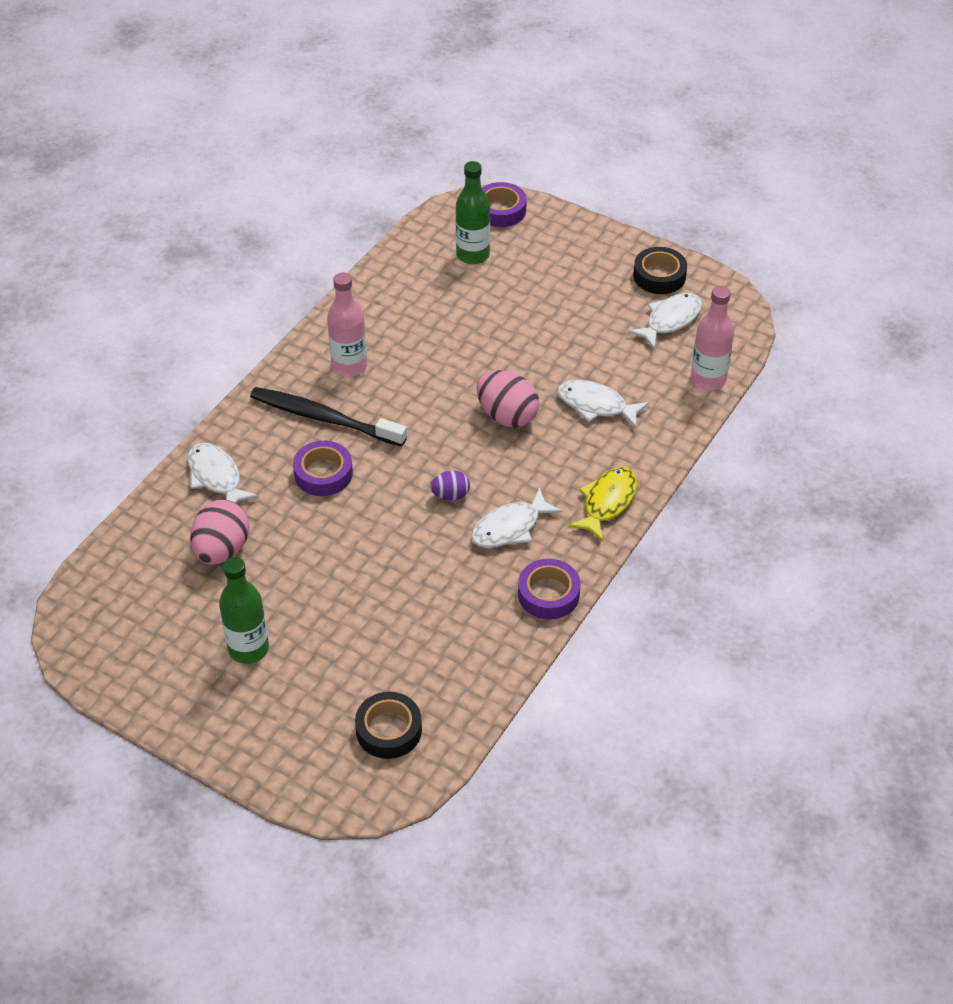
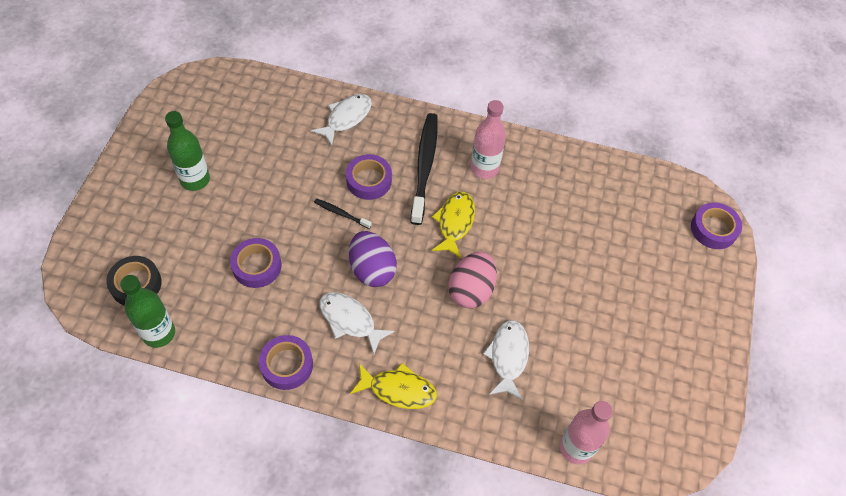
camera: 70 degrees right, 10 degrees up
(222, 550) = (280, 140): pink egg -> none
(361, 509) = (341, 213): none -> black toothbrush
(406, 602) = (257, 266): none -> purple tape
(414, 409) = (455, 222): none -> yellow fish
(450, 495) = (372, 270): purple egg -> purple egg, size x1.80
(473, 255) = (647, 221): green bottle -> green bottle (159, 333)
(659, 276) = (694, 377): black tape -> none
(670, 320) = (639, 398): white fish -> none

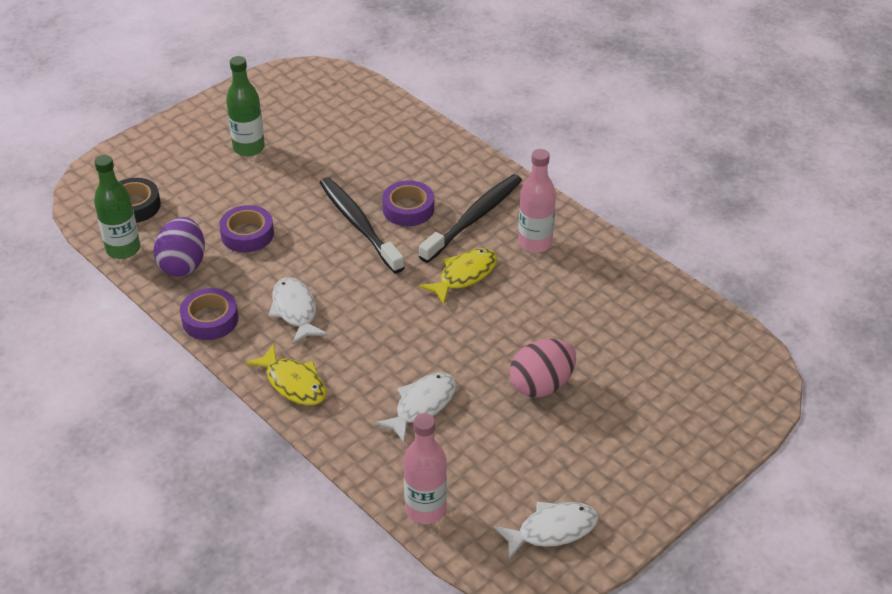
camera: 35 degrees right, 15 degrees down
(341, 213) = (359, 224): black toothbrush -> black toothbrush, size x2.16
(346, 118) = (430, 151): white fish -> white fish (552, 530)
(372, 270) = (350, 280): purple egg -> purple egg (183, 264)
(471, 290) = (432, 336): pink egg -> pink egg (541, 385)
(713, 229) = (750, 396): purple tape -> none

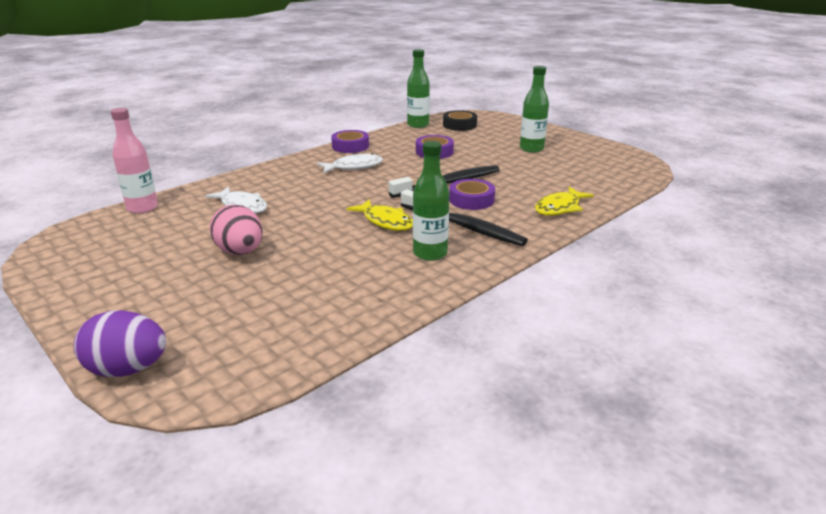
camera: 90 degrees right, 15 degrees down
(183, 264) = (403, 138): purple egg -> purple egg (128, 369)
(293, 383) = (283, 168): yellow fish -> yellow fish (559, 208)
(535, 243) = (430, 253): pink bottle -> green bottle
(552, 530) = (81, 252): white fish -> none

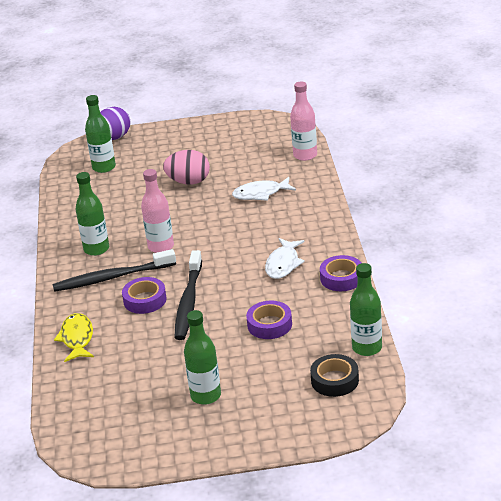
camera: 130 degrees right, 5 degrees up
(236, 333) = (104, 167): none -> green bottle
(385, 221) = (161, 247): yellow fish -> pink bottle

